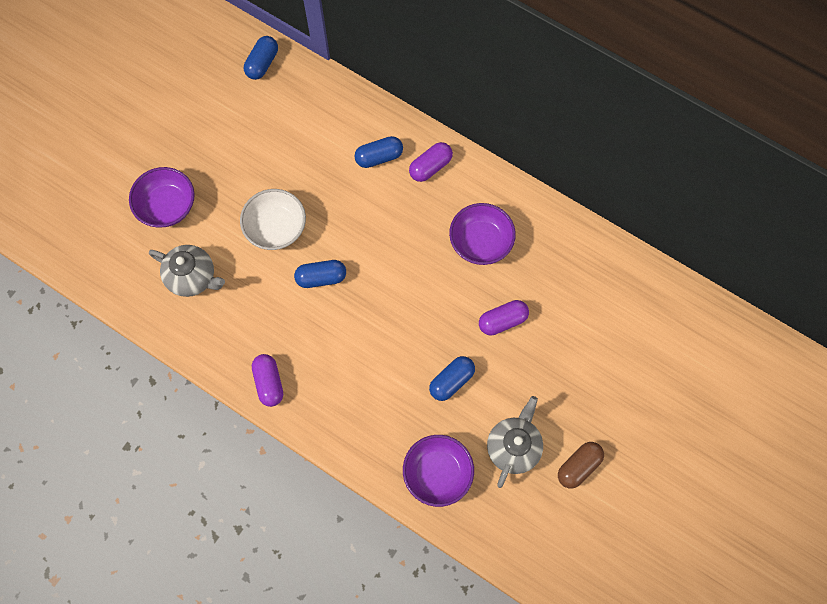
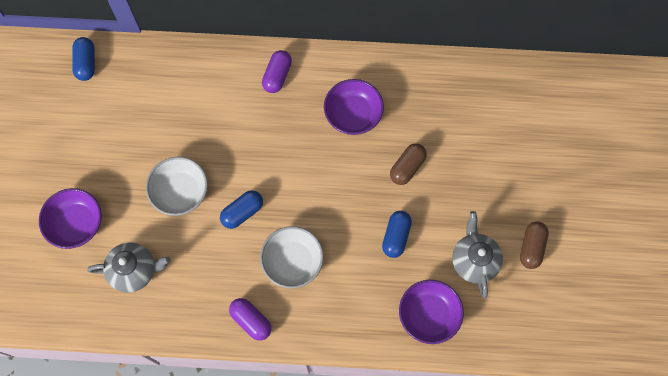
camera: 30 degrees left, 0 degrees up
(339, 350) = (292, 262): none -> white bowl
(379, 157) = (231, 90): blue capsule -> none
(502, 321) = (407, 167): purple capsule -> brown capsule

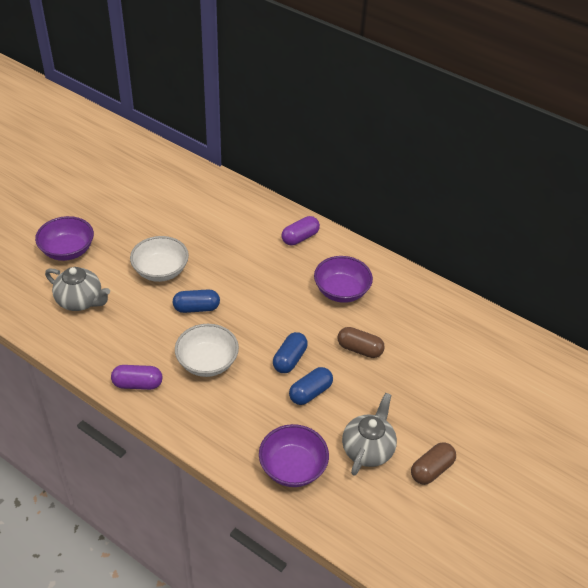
camera: 30 degrees right, 25 degrees down
(86, 63) = (165, 164): blue capsule -> blue capsule (289, 359)
(251, 321) = (137, 384): purple capsule -> purple capsule turned 75 degrees counterclockwise
(407, 167) = (359, 349): brown capsule -> brown capsule turned 45 degrees clockwise

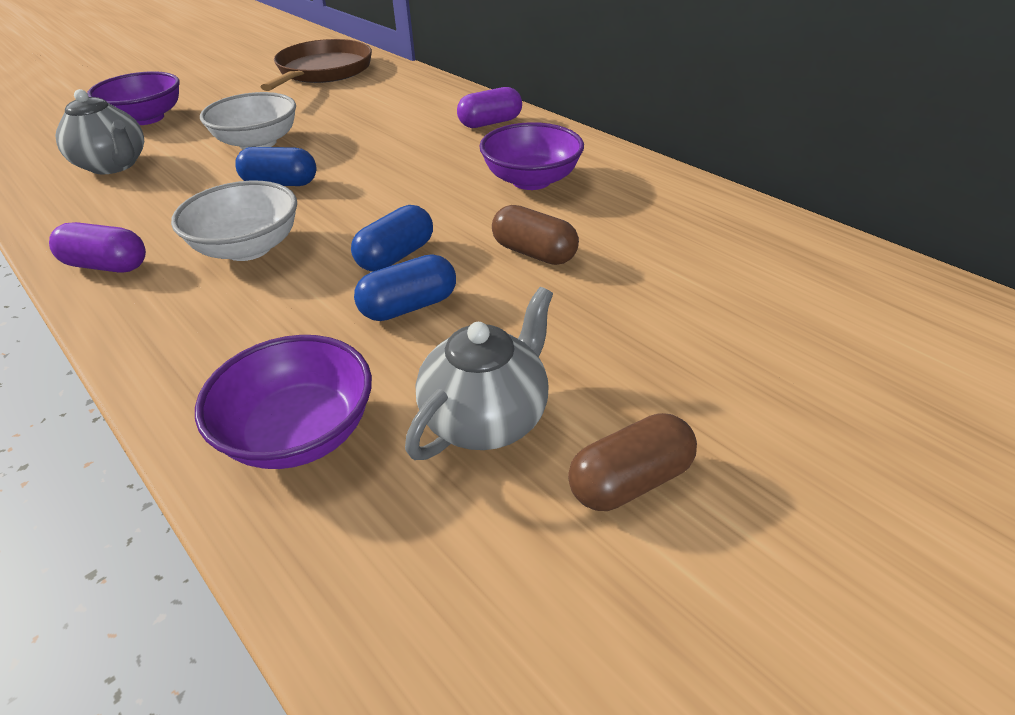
camera: 15 degrees right, 5 degrees down
(161, 185) = (323, 71): none -> brown pan

